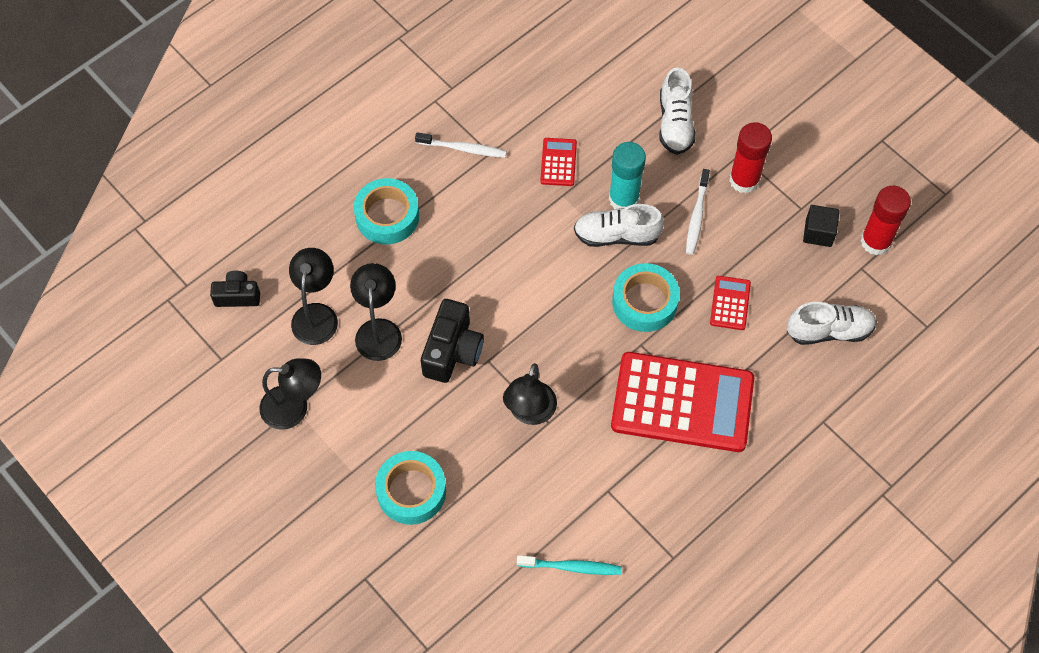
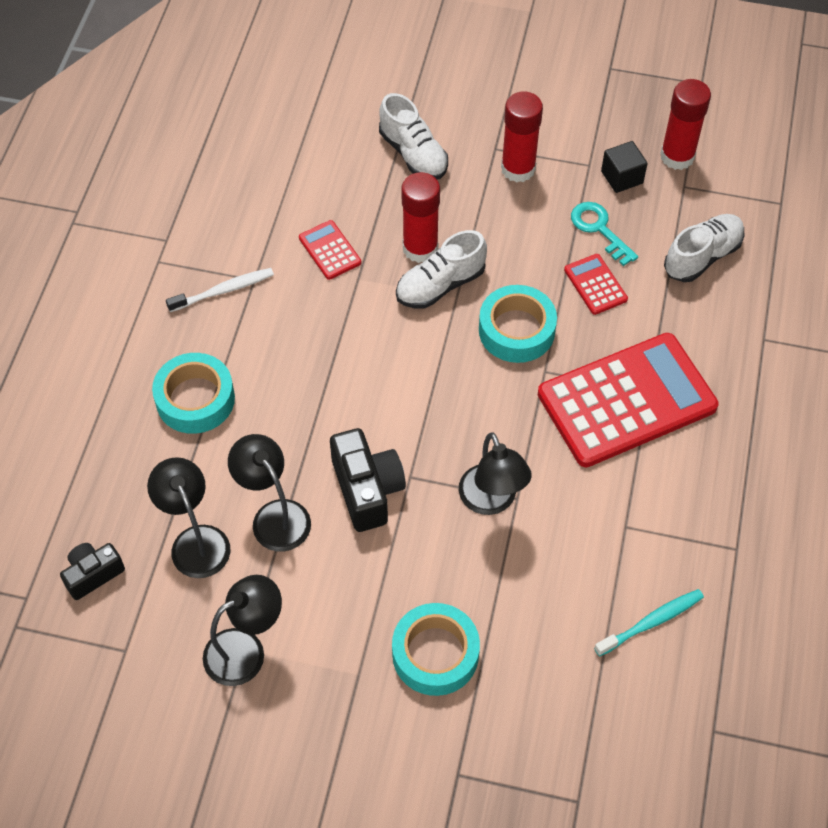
camera: 35 degrees left, 5 degrees down
(624, 199) = (420, 248): turquoise glue stick -> red glue stick
(696, 216) = (501, 225): white toothbrush -> none
(767, 263) = (599, 229): none -> turquoise key

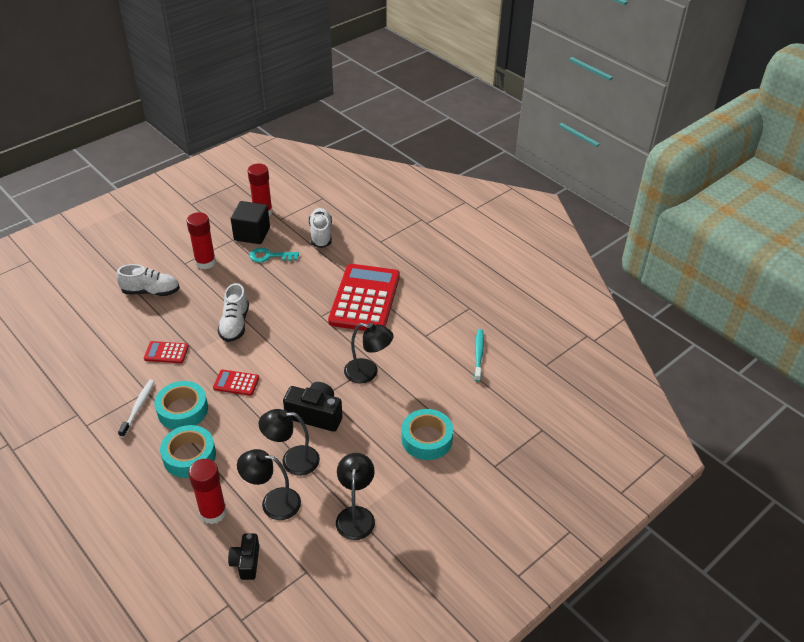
camera: 55 degrees left, 15 degrees down
(420, 248) = (206, 319): red glue stick -> red glue stick (213, 512)
(516, 330) = (289, 313): turquoise tape -> turquoise tape (182, 410)
(595, 284) = (296, 274): red calculator -> red calculator (236, 383)
(622, 177) = (252, 234): black cube -> black cube, size x1.58

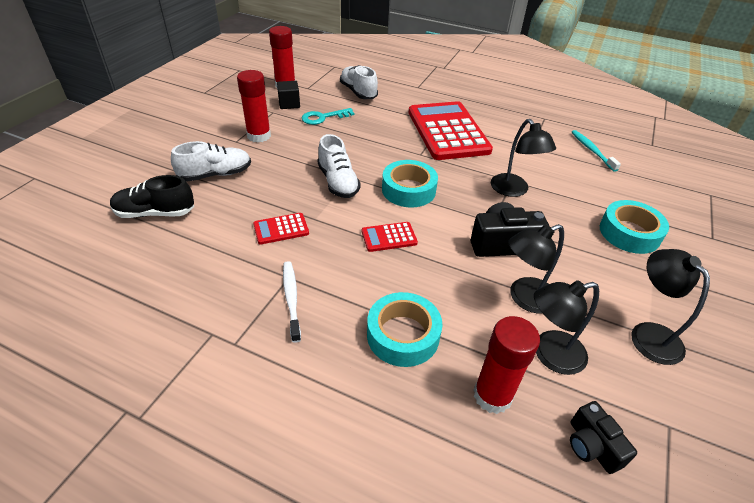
camera: 25 degrees left, 0 degrees up
(92, 314) = (155, 213): none -> black shoe
(182, 410) = (350, 284): turquoise tape -> turquoise tape (408, 190)
(252, 234) = (289, 104): black cube -> black cube, size x0.63
(368, 373) = (513, 190): black lamp -> black lamp turned 75 degrees clockwise

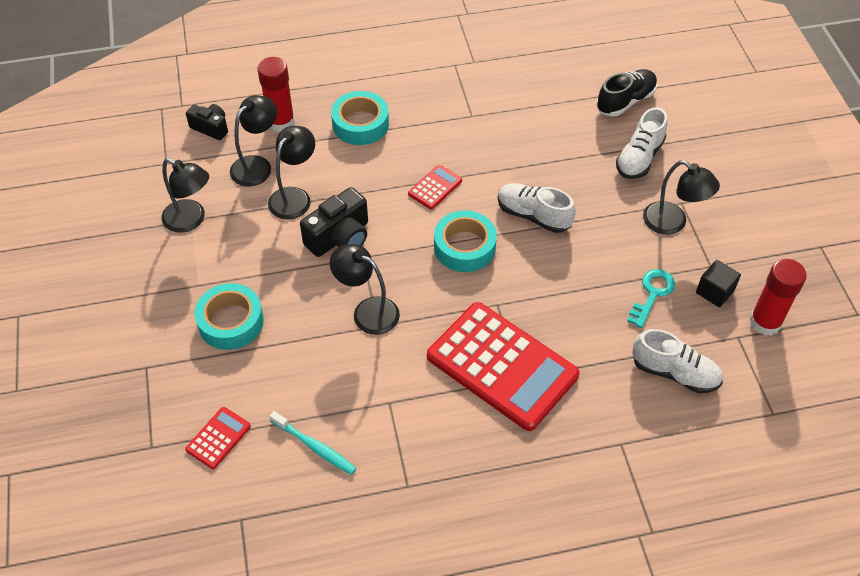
camera: 145 degrees right, 10 degrees up
(259, 136) = (672, 223): red glue stick -> black lamp
(281, 229) = (522, 145): red calculator -> red calculator (218, 438)
(291, 299) = (452, 104): white toothbrush -> none

